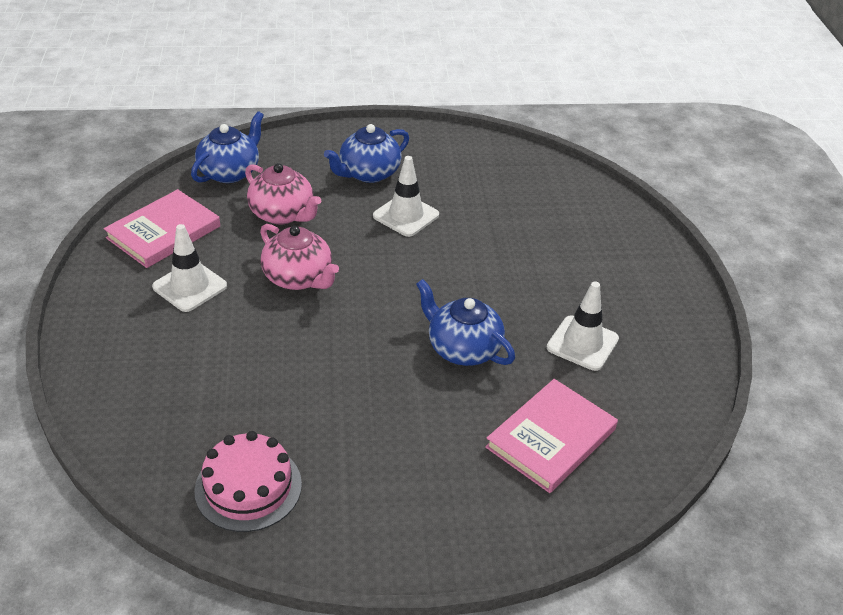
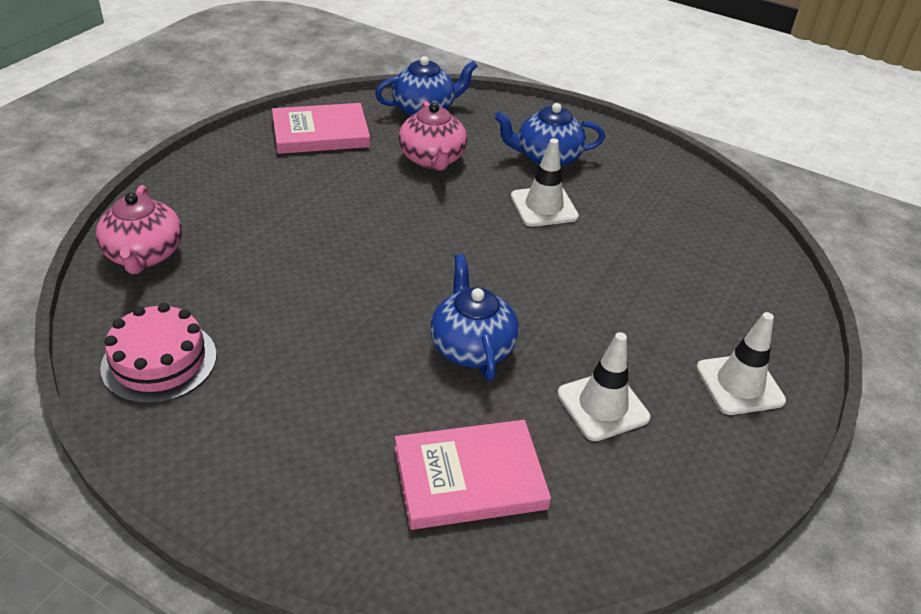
camera: 35 degrees right, 0 degrees up
(190, 286) = (294, 182): white traffic cone -> white traffic cone (739, 384)
(298, 278) = (389, 215): pink teapot -> pink teapot (144, 255)

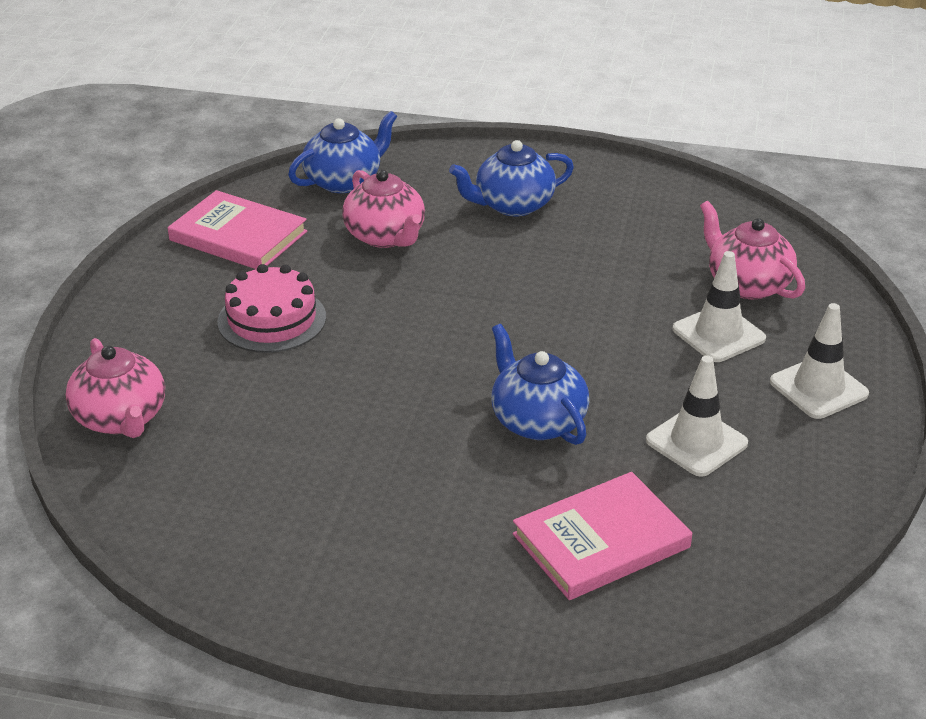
camera: 15 degrees left, 5 degrees down
(159, 361) = (214, 520): pink cake -> pink cake (272, 319)
(320, 133) = (238, 236): pink book -> pink book turned 60 degrees clockwise
(544, 207) = (537, 260): white traffic cone -> white traffic cone (718, 334)
(715, 271) = (747, 284): none -> pink teapot

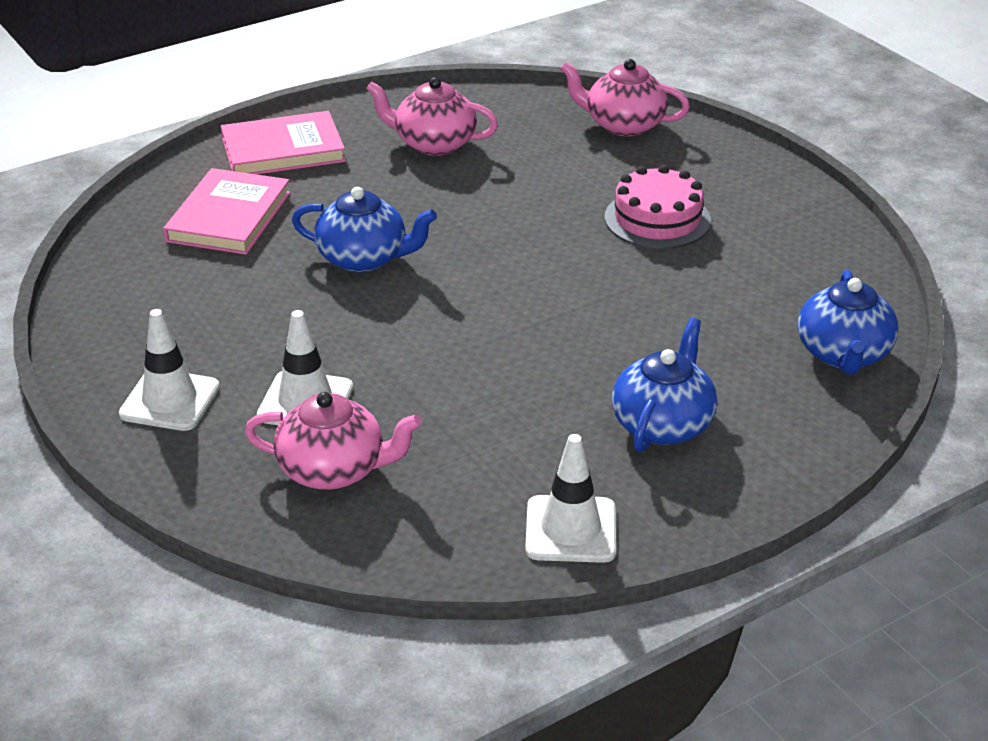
camera: 135 degrees right, 0 degrees up
(238, 236) = (810, 258): pink book -> pink book (283, 150)
(385, 236) = (707, 325): pink teapot -> pink teapot (434, 144)
(696, 442) = (229, 305): white traffic cone -> white traffic cone (570, 529)

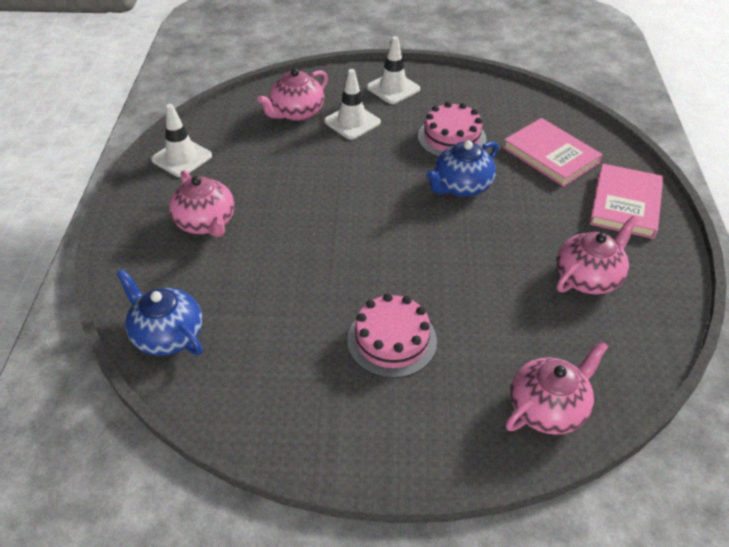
camera: 125 degrees right, 10 degrees up
(261, 300) = (451, 138): none -> pink cake
(663, 424) = (206, 222): blue teapot -> pink teapot

